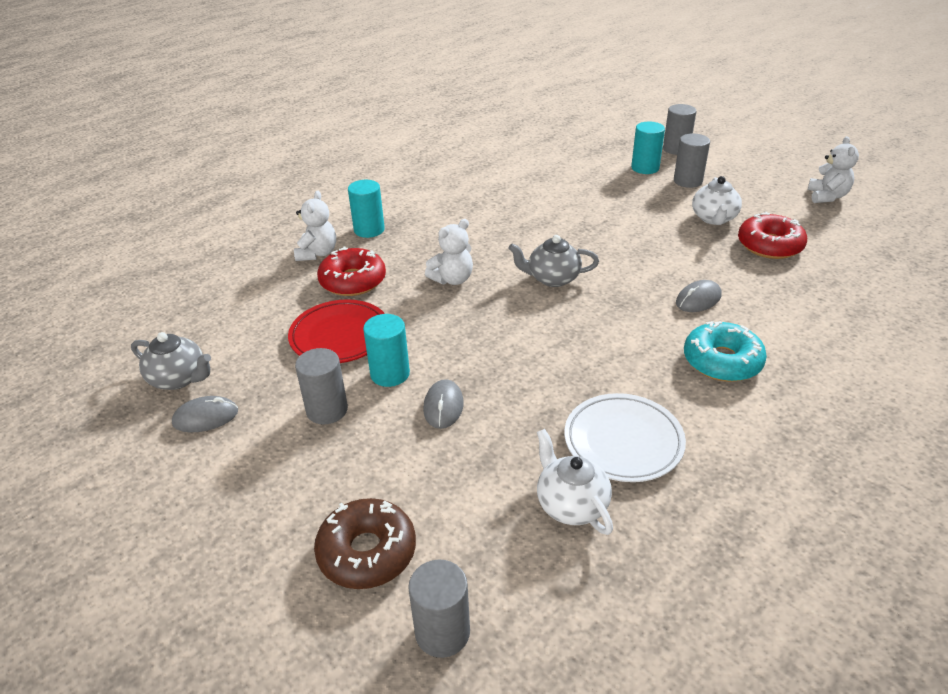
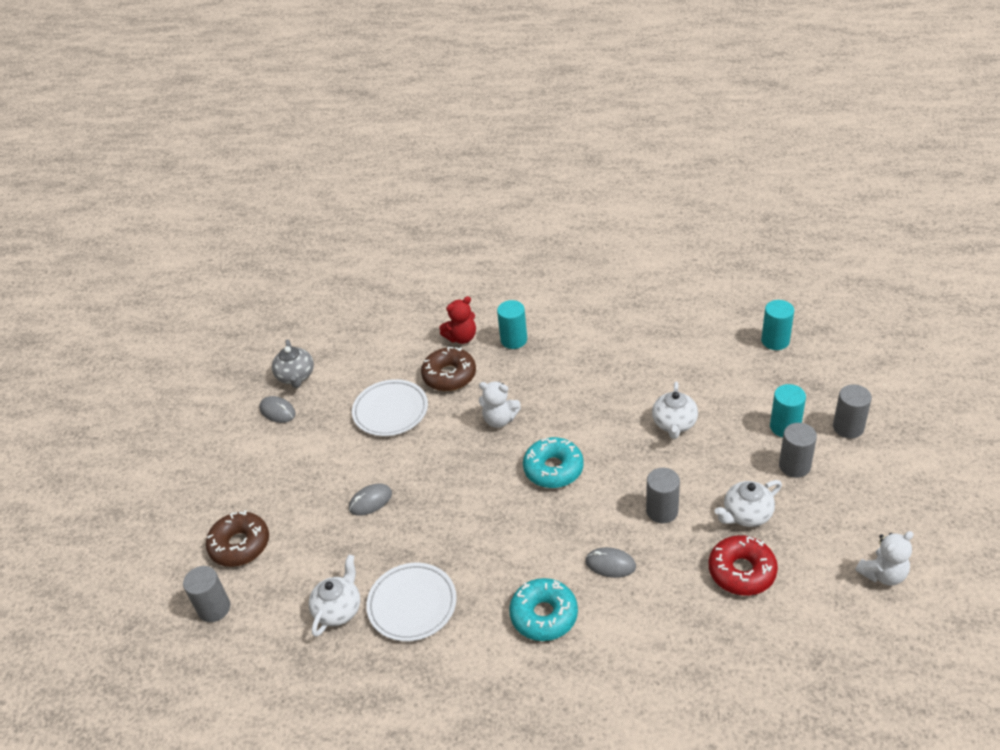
camera: 55 degrees right, 5 degrees up
(317, 253) = (461, 337): white teddy bear -> red teddy bear
(327, 410) = (324, 454): grey cylinder -> grey cylinder (662, 511)
(340, 336) = (390, 411): red plate -> white plate
(353, 281) = (449, 375): red donut -> brown donut
(390, 374) = (377, 458): turquoise cylinder -> turquoise cylinder (775, 341)
(552, 278) = (553, 469): grey teapot -> turquoise donut
(581, 205) = (674, 424): none -> white teapot

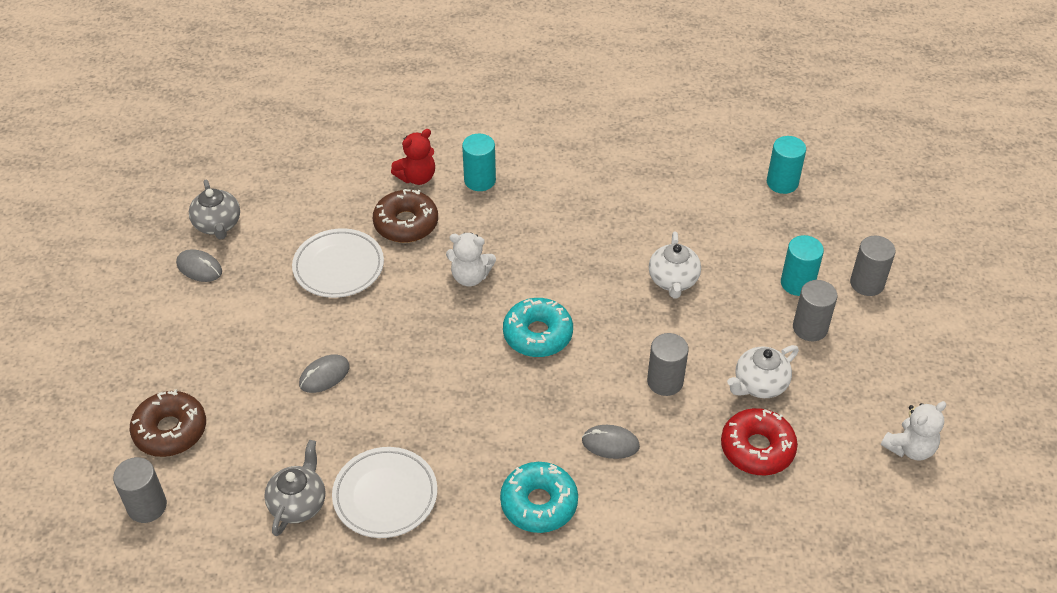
camera: 10 degrees left, 5 degrees up
(338, 609) = (298, 503): white teapot -> grey teapot

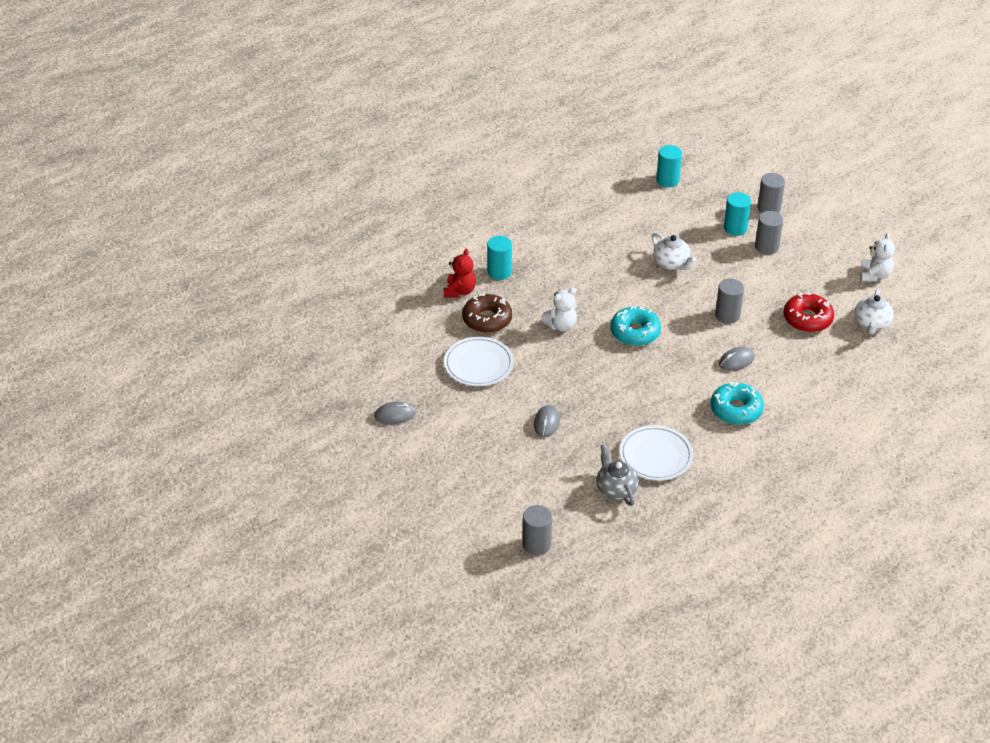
camera: 40 degrees left, 5 degrees down
(170, 430) = (497, 503): brown donut -> none
(218, 225) = (373, 386): grey teapot -> none
(759, 384) = (774, 289): white teapot -> white teapot (871, 324)

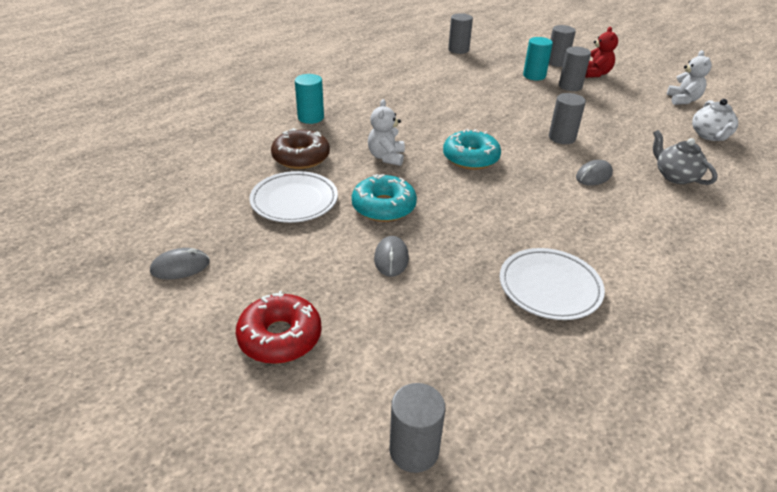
camera: 10 degrees left, 5 degrees down
(459, 291) = (268, 135): red teddy bear -> red teddy bear (595, 74)
(561, 325) = (386, 157): white teddy bear -> white teddy bear turned 135 degrees clockwise
(616, 489) = (512, 339): grey teapot -> grey teapot (675, 176)
(667, 180) = (458, 50): turquoise cylinder -> grey cylinder
(671, 263) = (486, 102): white teapot -> none
(736, 410) = (621, 224): turquoise donut -> turquoise donut (383, 207)
(807, 319) = (644, 135): red donut -> red donut (280, 337)

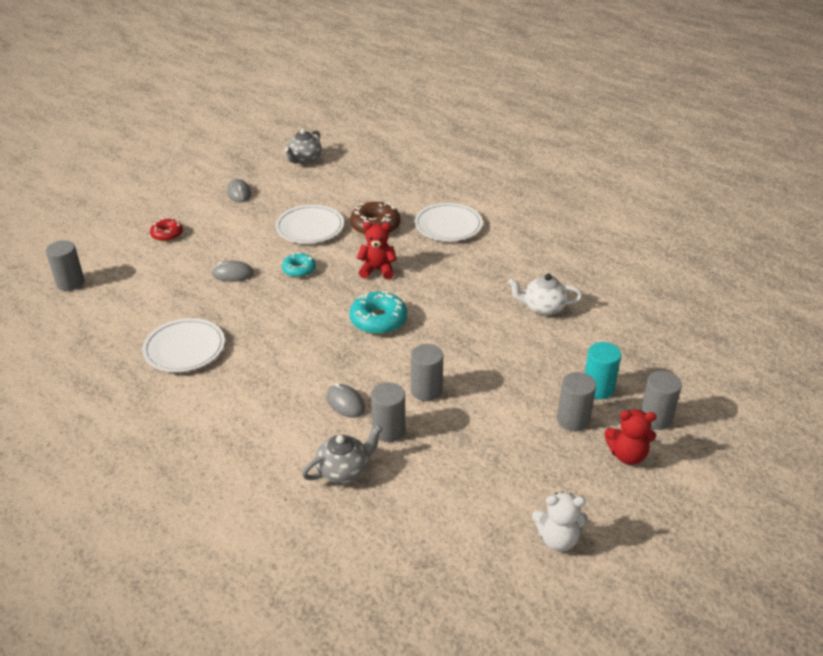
camera: 90 degrees right, 0 degrees up
(112, 209) = (304, 160): none -> grey teapot
(280, 337) = (167, 234): red donut -> red donut, size x0.63
(311, 117) = (448, 226): turquoise cylinder -> white plate
(383, 207) = (299, 270): turquoise donut -> turquoise donut, size x0.63
(386, 157) = (377, 270): white teddy bear -> red teddy bear
(458, 50) = (663, 325): grey cylinder -> grey cylinder (388, 430)
(710, 136) = (446, 537): white teapot -> white teapot (543, 308)

